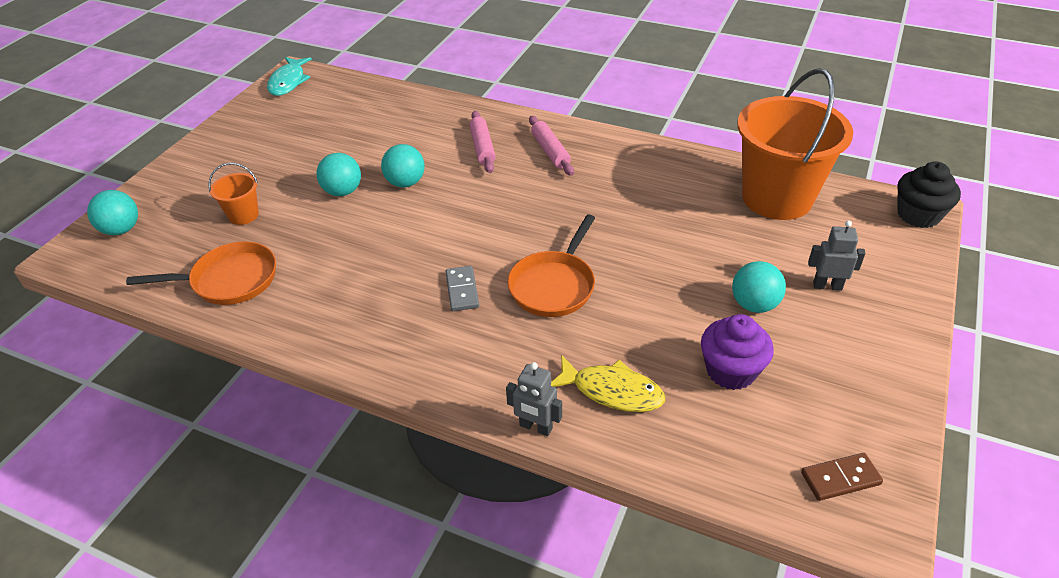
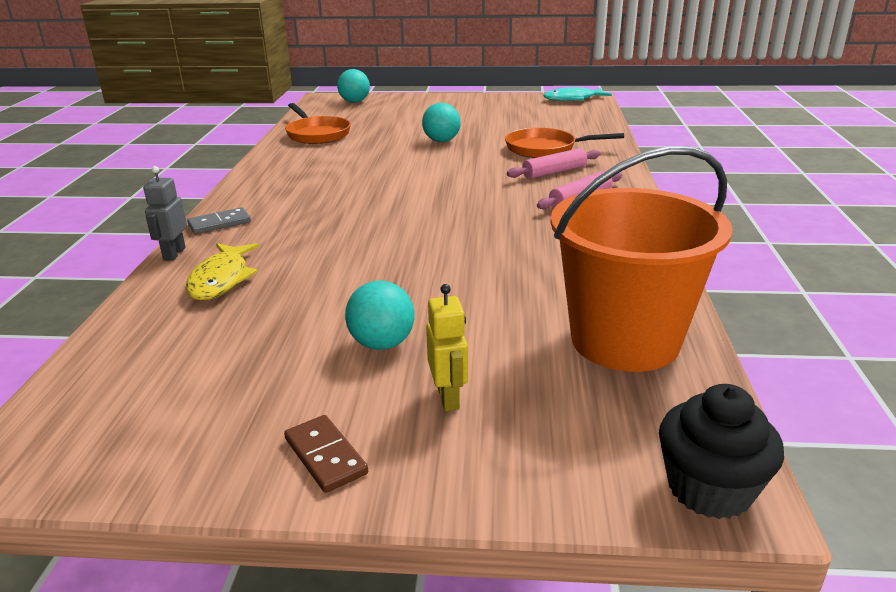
camera: 70 degrees right, 15 degrees down
(243, 215) = (390, 123): orange bucket -> none
(405, 183) = (471, 156): turquoise ball -> none
(462, 290) = (338, 200): grey domino -> grey domino (219, 223)
(554, 285) = (363, 233): orange pan -> orange pan (545, 149)
(731, 371) = (261, 339): purple cupcake -> none
(827, 286) = (448, 398): grey robot -> yellow robot
(840, 478) = (90, 430): brown domino -> brown domino (325, 456)

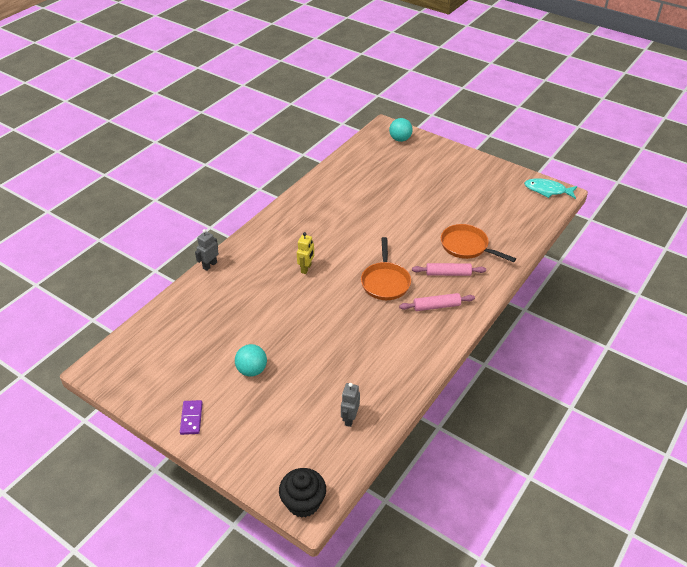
camera: 30 degrees right, 15 degrees up
(219, 223) = (243, 248): grey domino -> none
(221, 279) = (218, 295): yellow fish -> none
(317, 134) = (348, 174): orange pan -> orange pan (385, 282)
(325, 456) = (191, 418): brown domino -> purple domino
(441, 141) = (413, 211): turquoise ball -> none
(448, 398) = (253, 413): yellow robot -> yellow robot (306, 268)
(625, 340) = (349, 418): orange bucket -> grey robot

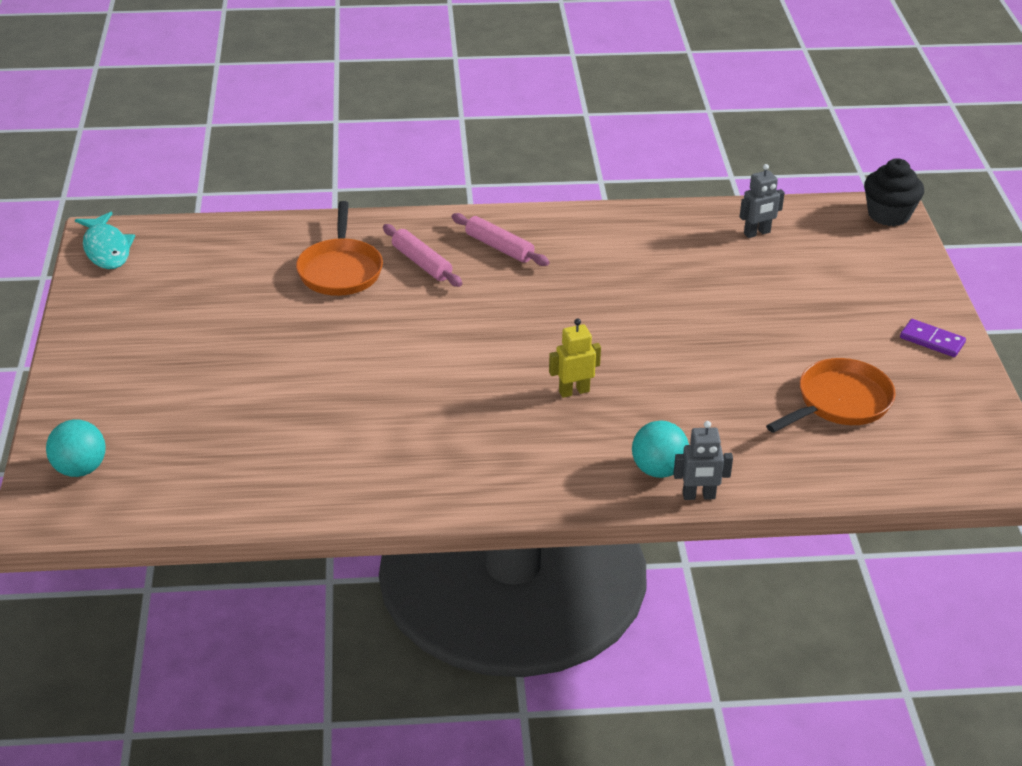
camera: 130 degrees left, 5 degrees down
(191, 418) = (932, 340): purple domino -> purple domino turned 75 degrees clockwise
(252, 370) = (805, 336): turquoise ball -> turquoise ball (658, 470)
(385, 282) = (506, 307): orange pan -> orange pan (839, 402)

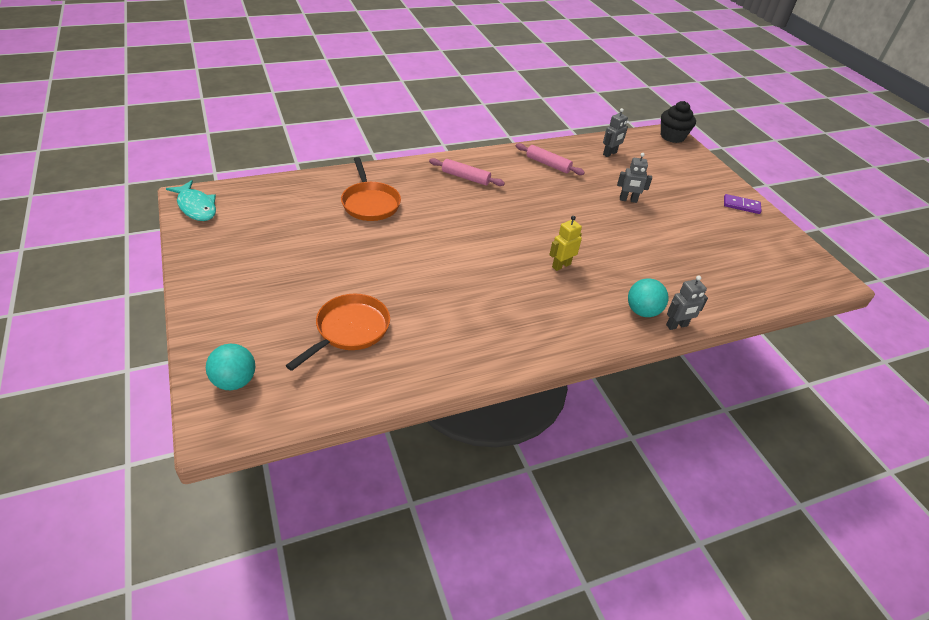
camera: 20 degrees left, 5 degrees up
(421, 263) = (421, 192): pink rolling pin -> pink rolling pin (548, 164)
(740, 310) = (628, 200): none -> grey robot
(839, 402) = (717, 250): orange pan -> orange pan (349, 330)

